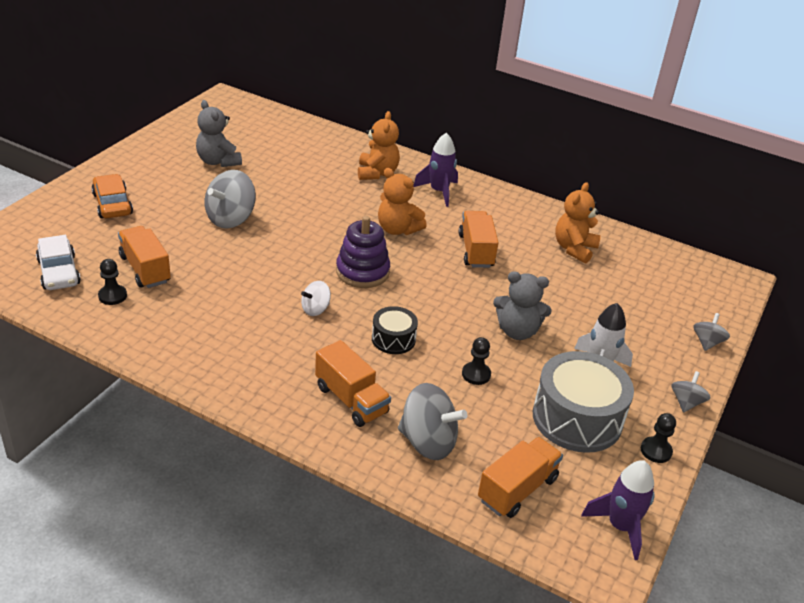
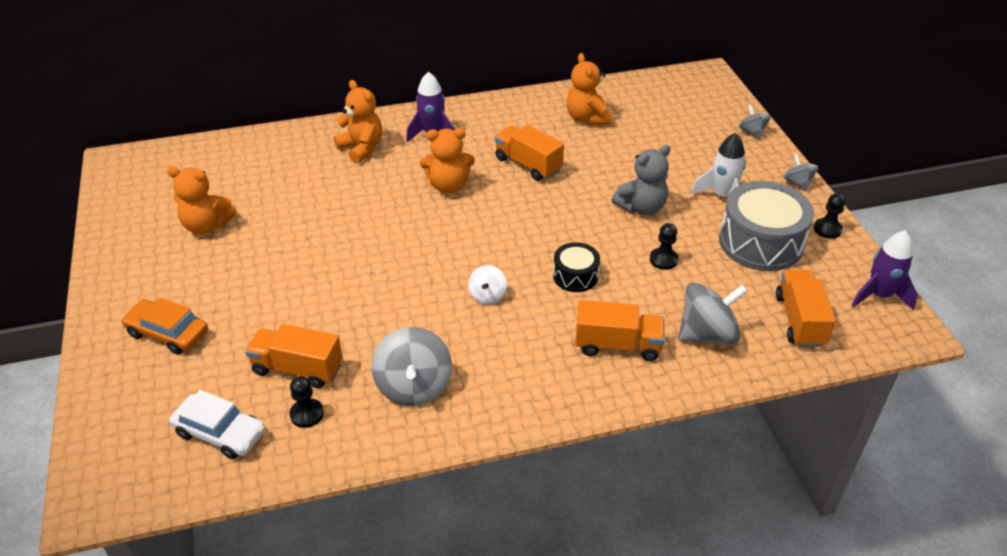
camera: 40 degrees left, 5 degrees up
(218, 161) = (206, 225): grey teddy bear -> orange teddy bear
(230, 219) = (301, 270): grey spinning top -> grey spinning top (414, 386)
(362, 272) = (475, 239): purple stacking toy -> none

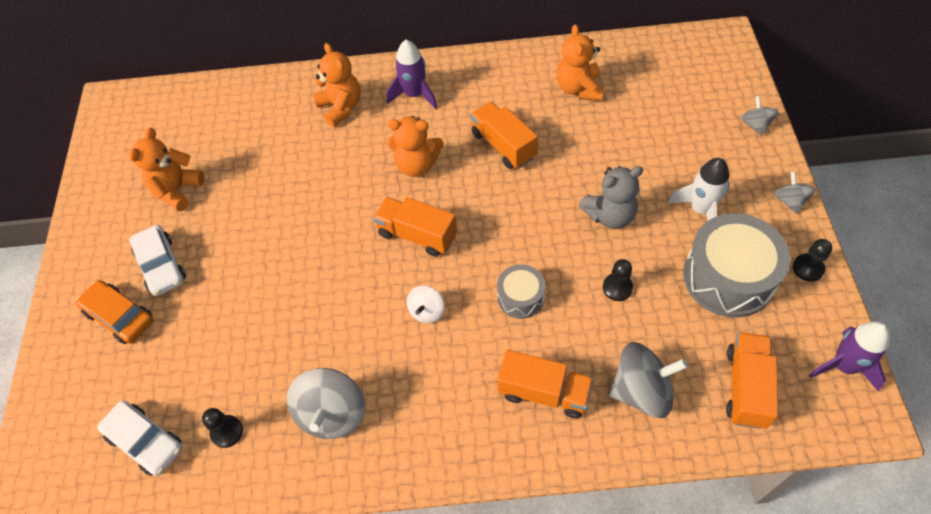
camera: 15 degrees right, 15 degrees up
(204, 287) = (161, 266): none -> white car
(206, 225) = (177, 190): orange teddy bear -> orange teddy bear turned 90 degrees clockwise
(297, 369) = (228, 376): orange truck -> orange truck (417, 235)
(575, 276) = (520, 297): black drum -> grey drum

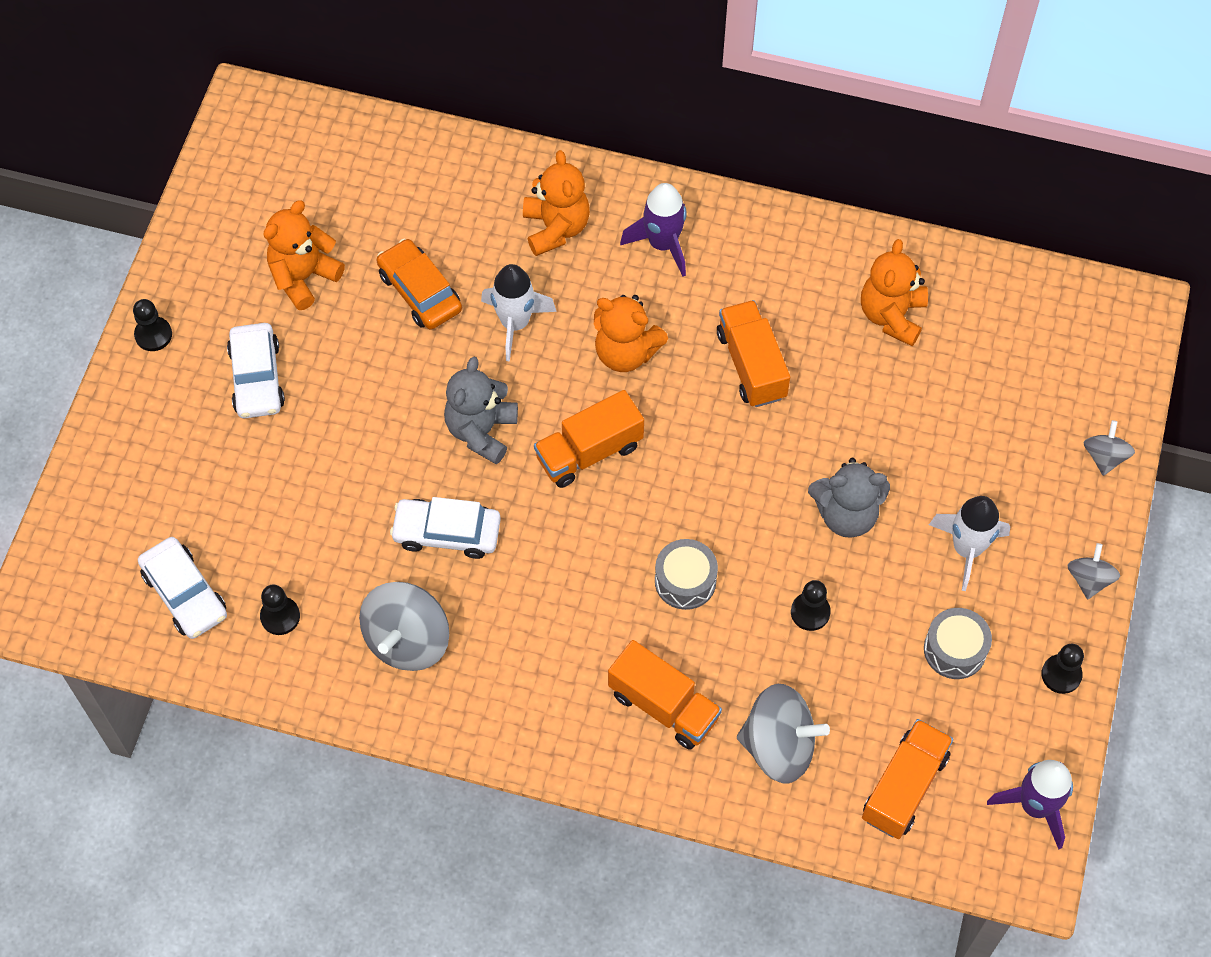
camera: 15 degrees right, 5 degrees up
(76, 262) = (153, 335): none -> black pawn
(120, 316) = (190, 428): orange car -> orange car (420, 291)
(335, 171) = (515, 323): none -> white rocket
(335, 324) = (447, 533): none -> white car
(336, 247) = (481, 431): none -> grey teddy bear
(417, 235) = (589, 452): orange truck -> orange truck turned 75 degrees counterclockwise
(427, 311) = (563, 557): white spinning top -> none
(728, 277) = (955, 649): grey drum -> grey drum, size x0.53

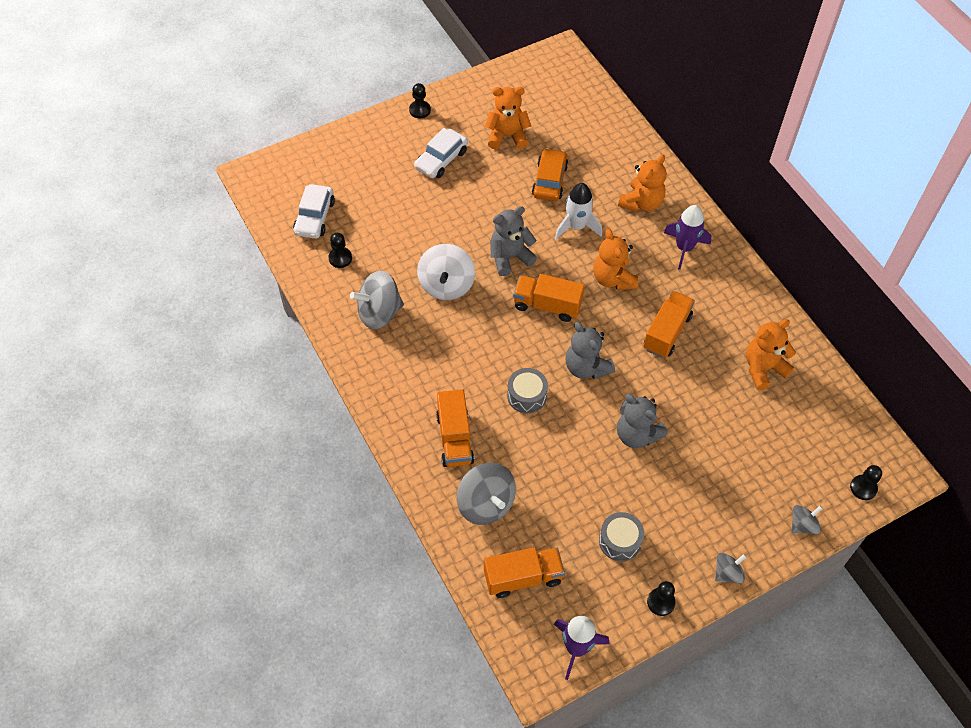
camera: 45 degrees right, 5 degrees down
(447, 533) = (446, 285): white car -> white spinning top
(711, 486) = (586, 367): none -> grey teddy bear
(810, 612) = (569, 461): black pawn -> black pawn (863, 488)
(967, 549) = (679, 503): white rocket -> none

